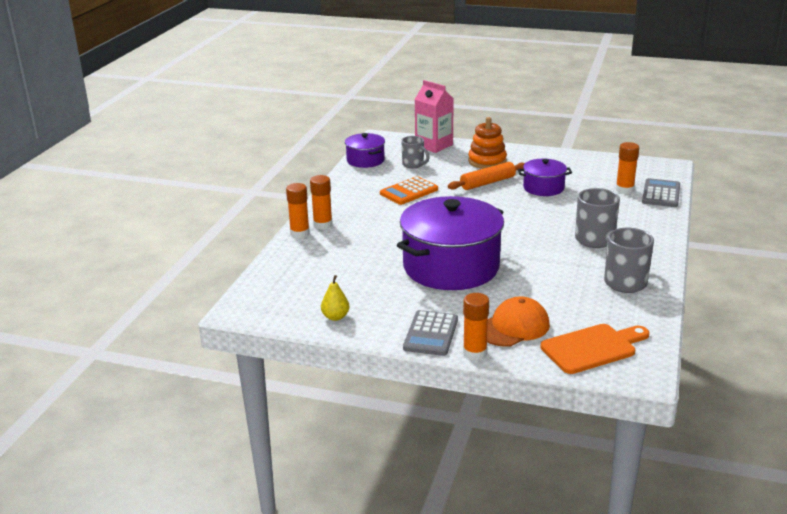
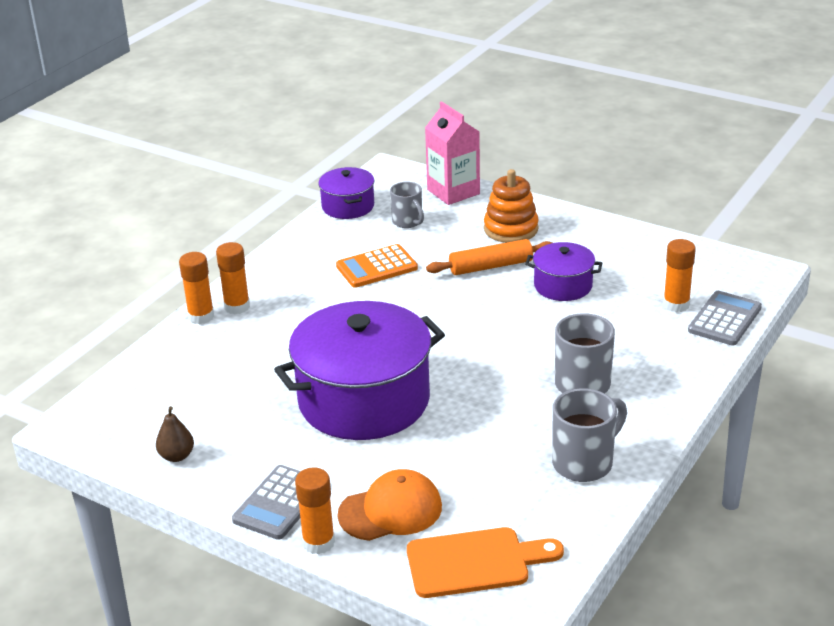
camera: 15 degrees right, 5 degrees up
(335, 317) = (176, 456): yellow pear -> brown pear

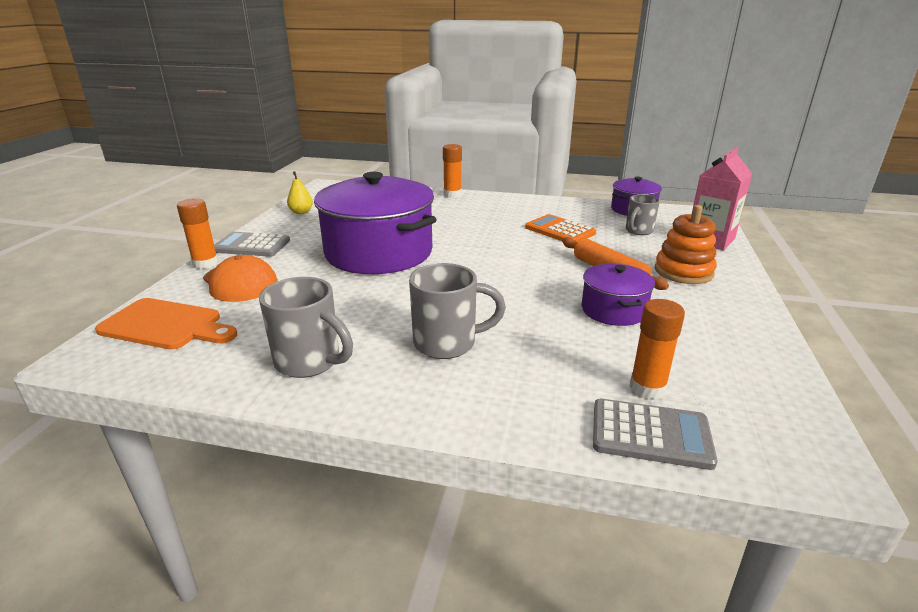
camera: 70 degrees right, 5 degrees down
(176, 456) = (301, 212): brown pear -> yellow pear
(237, 307) = (470, 201): orange glue stick -> none
(475, 562) = (166, 325): orange cutting board -> orange cutting board turned 45 degrees counterclockwise

